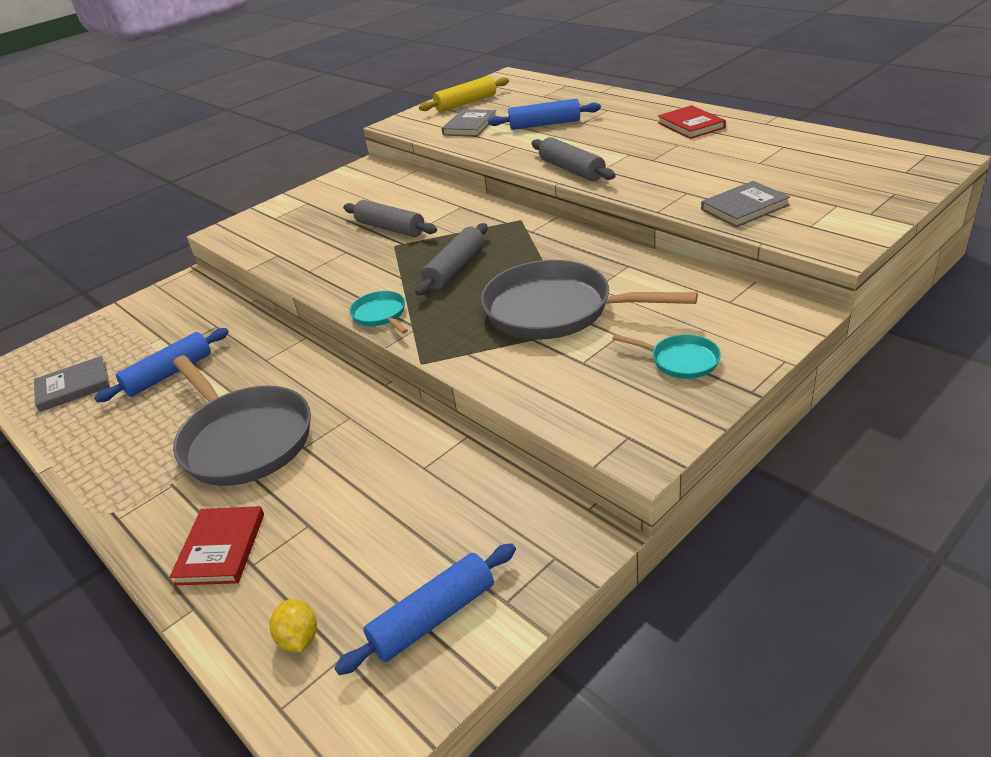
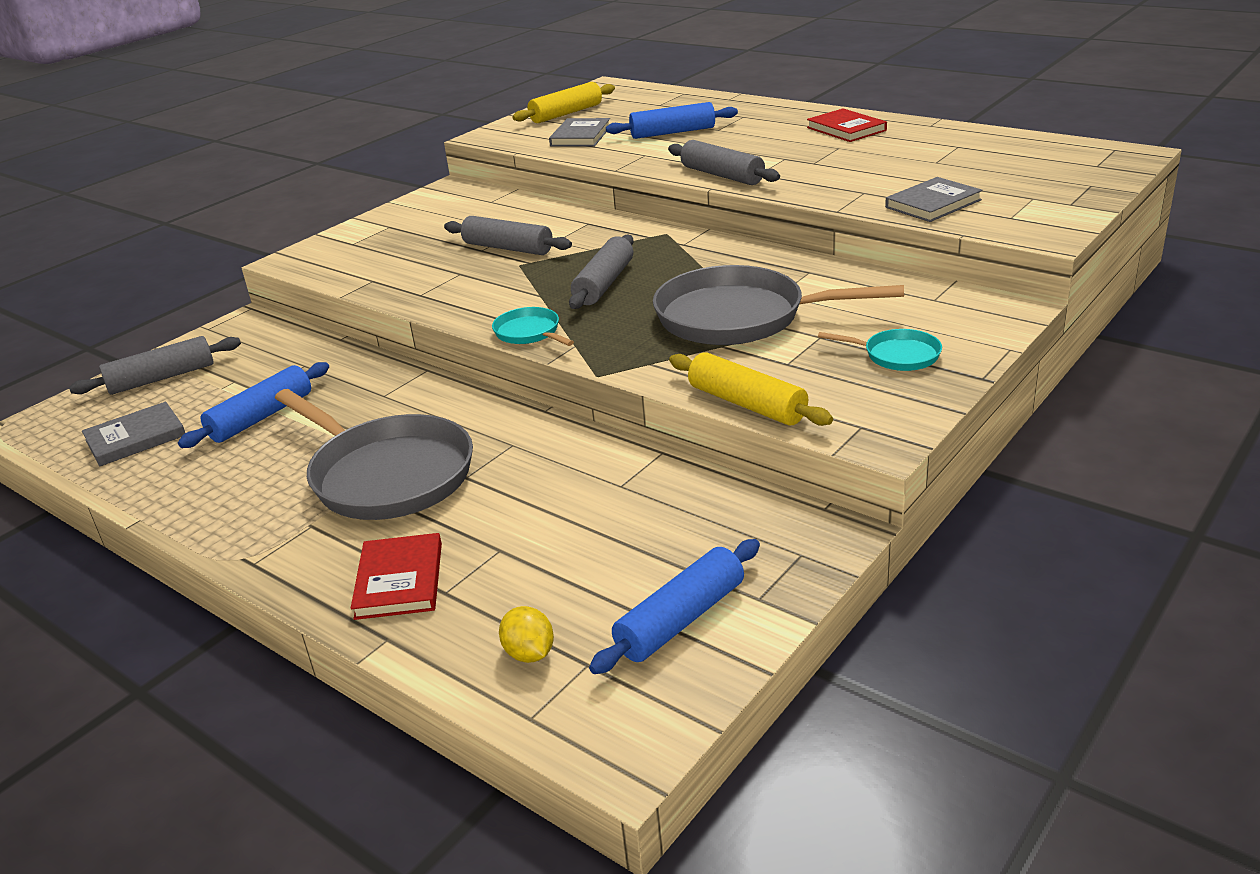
camera: 10 degrees left, 5 degrees down
(110, 331) = (162, 378): none -> grey rolling pin
(536, 403) = (747, 404): none -> yellow rolling pin

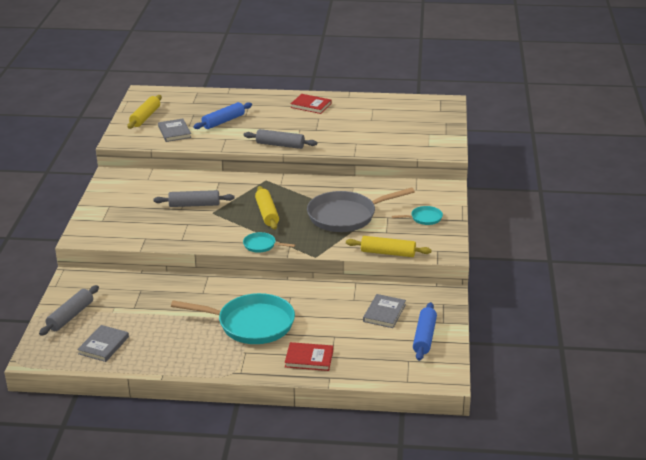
camera: 35 degrees left, 0 degrees up
(261, 417) = (155, 318): blue rolling pin -> none
(387, 475) = (251, 324): grey pan -> turquoise pan
(399, 580) = (309, 358): red book -> red book turned 45 degrees counterclockwise
(529, 653) = (385, 364): yellow lemon -> none
(604, 284) = (267, 213): grey rolling pin -> yellow rolling pin
(933, 204) = (391, 144): grey book -> grey book (384, 313)

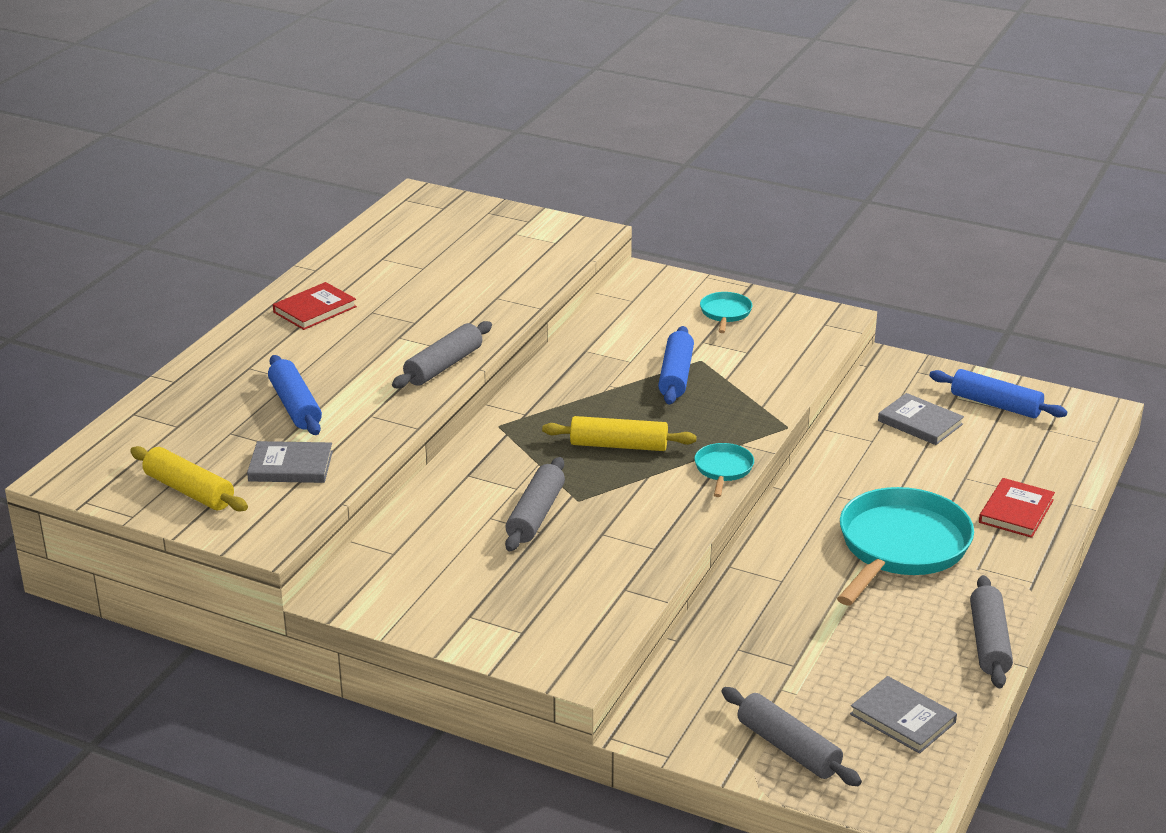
camera: 70 degrees left, 0 degrees up
(177, 364) = (989, 642): none -> grey rolling pin
(261, 245) = (723, 469): turquoise pan -> turquoise pan turned 150 degrees clockwise
(346, 216) = (676, 375): grey pan -> blue rolling pin
(388, 253) = (810, 363): yellow rolling pin -> none

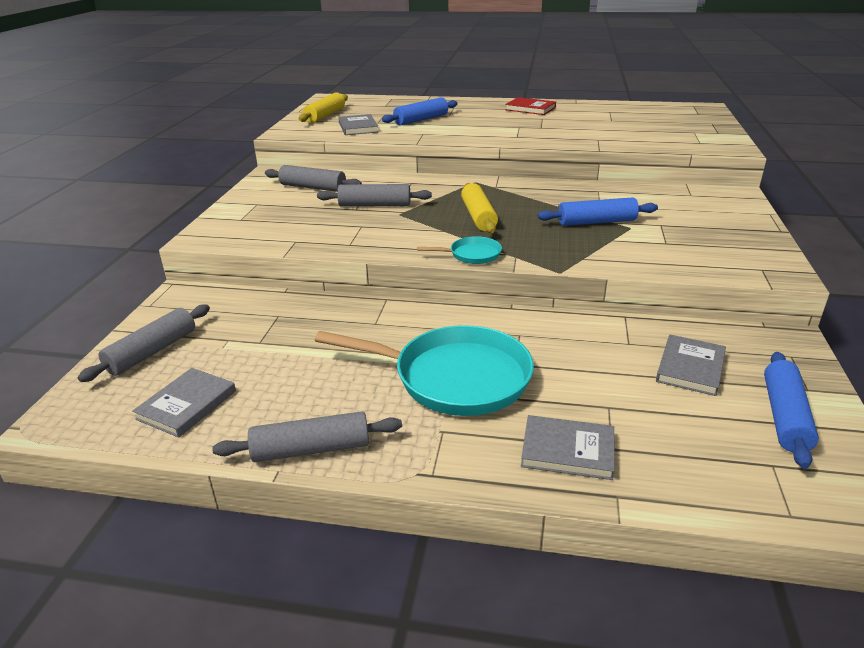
camera: 75 degrees right, 0 degrees up
(443, 366) = (495, 139): grey rolling pin -> grey rolling pin (313, 187)
(725, 313) = (719, 227): turquoise pan -> none
(1016, 511) = (567, 450): red book -> grey book

